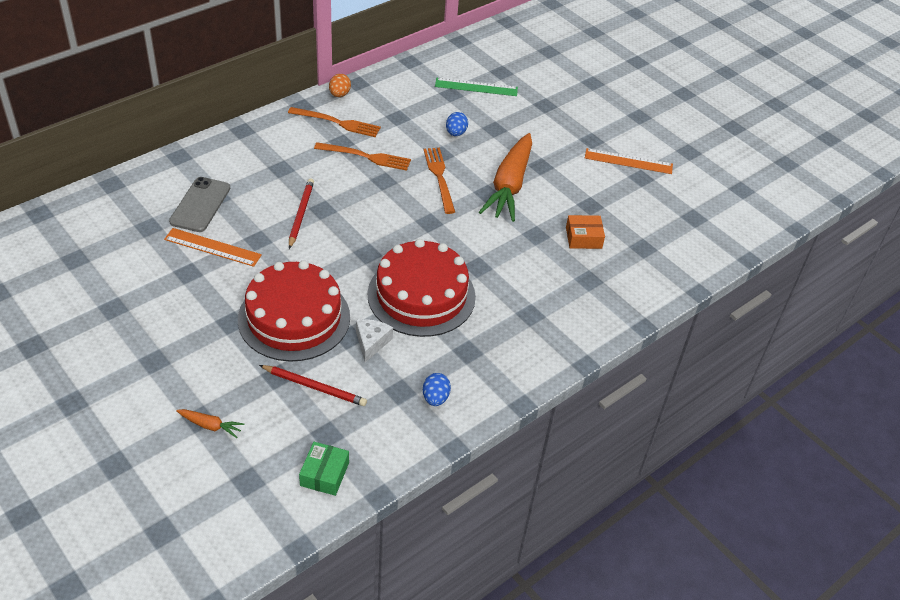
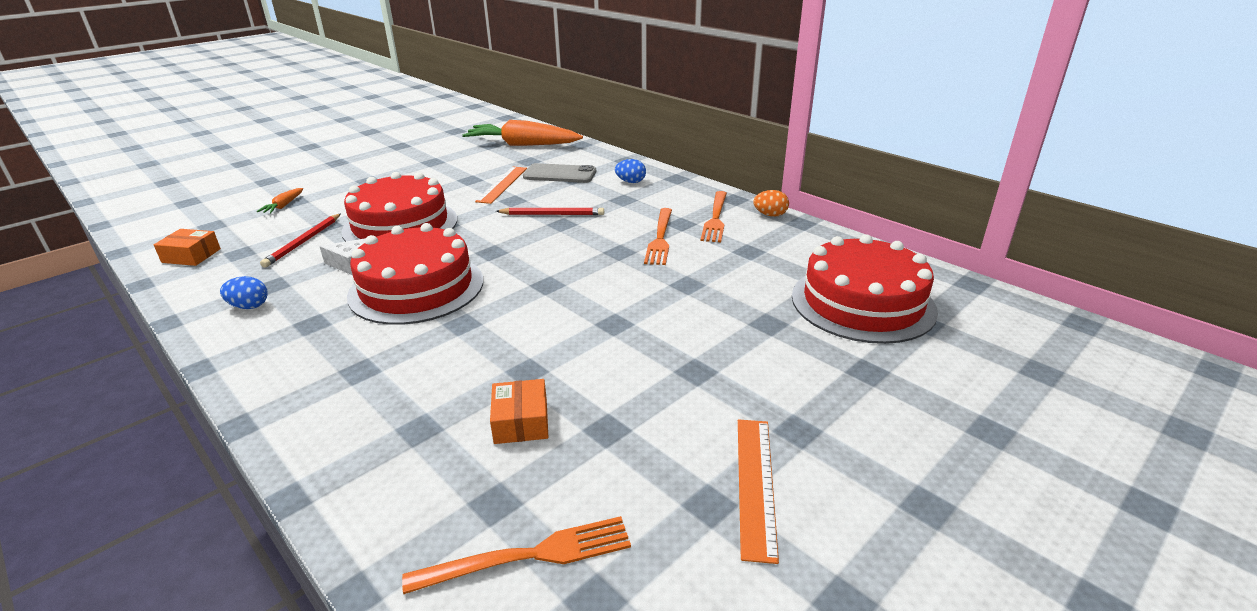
camera: 90 degrees right, 15 degrees down
(324, 474) = (191, 256): green box -> orange box
(439, 177) = (637, 286): orange fork -> orange fork (529, 556)
(456, 133) = (739, 292): blue egg -> blue egg (631, 182)
(476, 87) = (862, 303): green ruler -> red cake
(509, 186) = (635, 342): orange carrot -> orange carrot (522, 145)

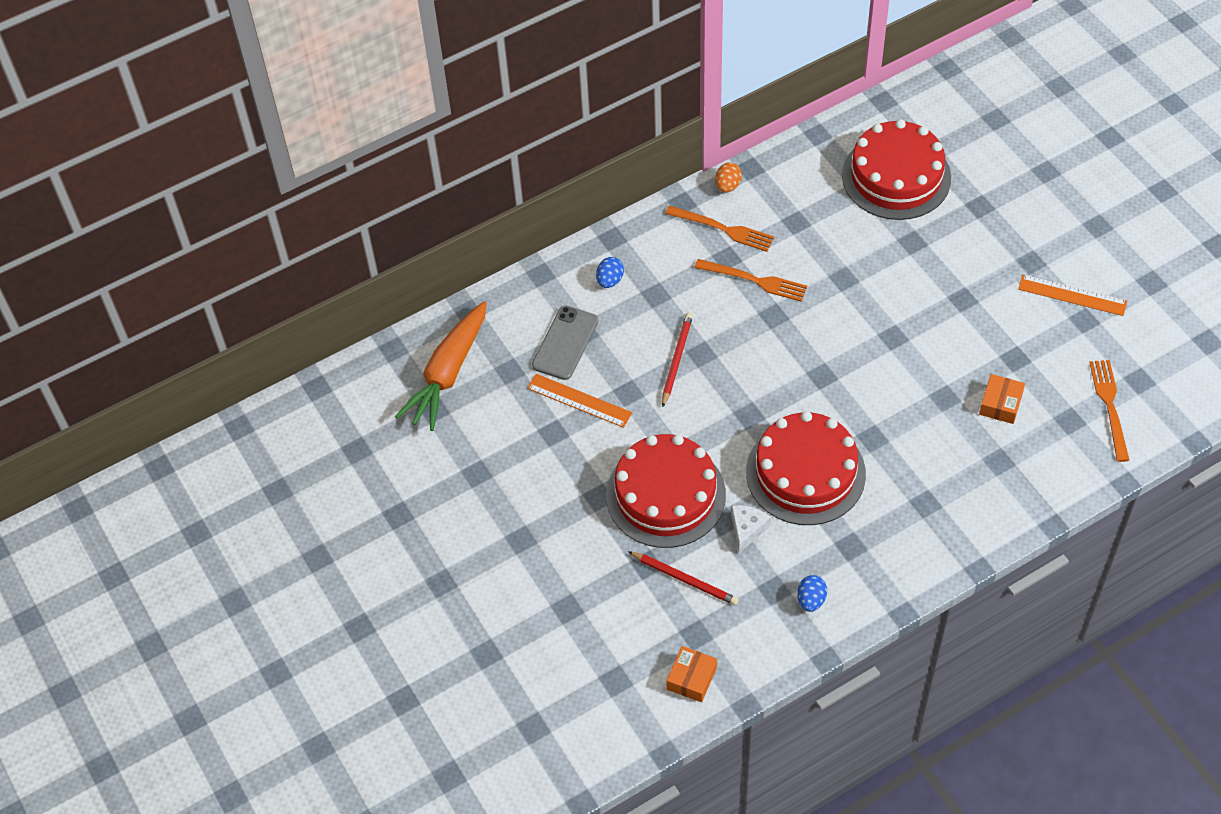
camera: 75 degrees left, 25 degrees up
(283, 206) = (579, 617): orange carrot -> none
(521, 421) = (1000, 404): orange box -> orange box turned 75 degrees counterclockwise

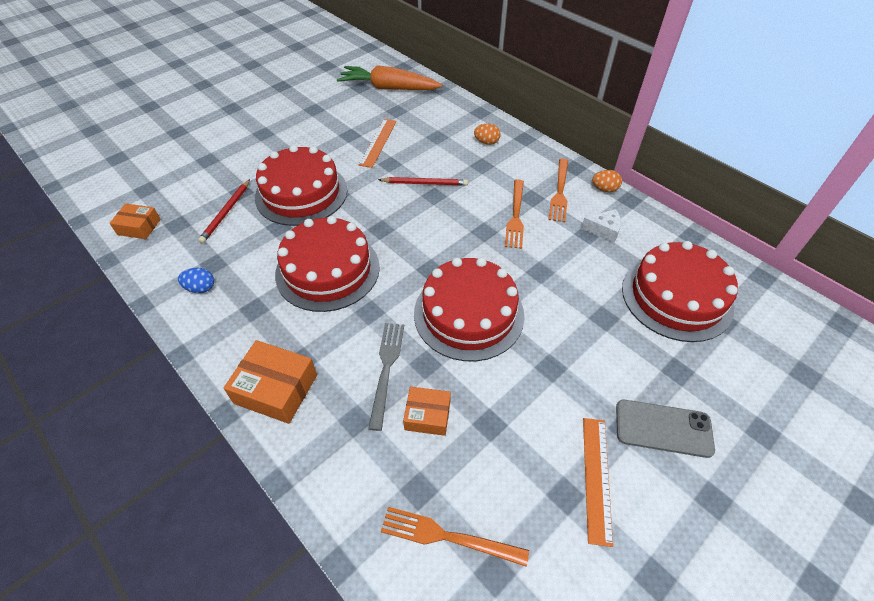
camera: 75 degrees right, 5 degrees down
(565, 343) = (425, 130): grey phone -> grey phone (663, 428)
(610, 280) = (486, 142): blue egg -> orange egg
(747, 529) = (271, 241): white cheese -> white cheese (604, 230)
(889, 351) = (468, 314): none -> red cake
(946, 430) = (386, 369): none -> grey fork
(956, 525) = (276, 389): none -> orange box
(1109, 406) = (447, 536): orange fork -> orange fork turned 150 degrees counterclockwise

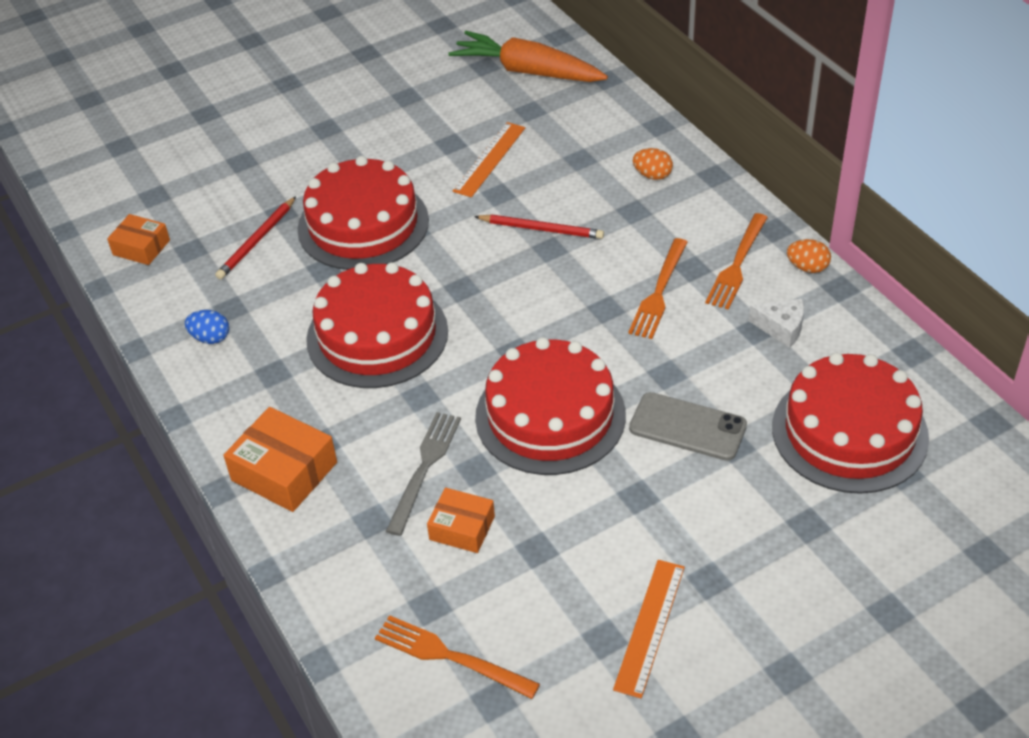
camera: 15 degrees right, 5 degrees down
(663, 428) = (758, 587): grey phone -> grey phone (687, 427)

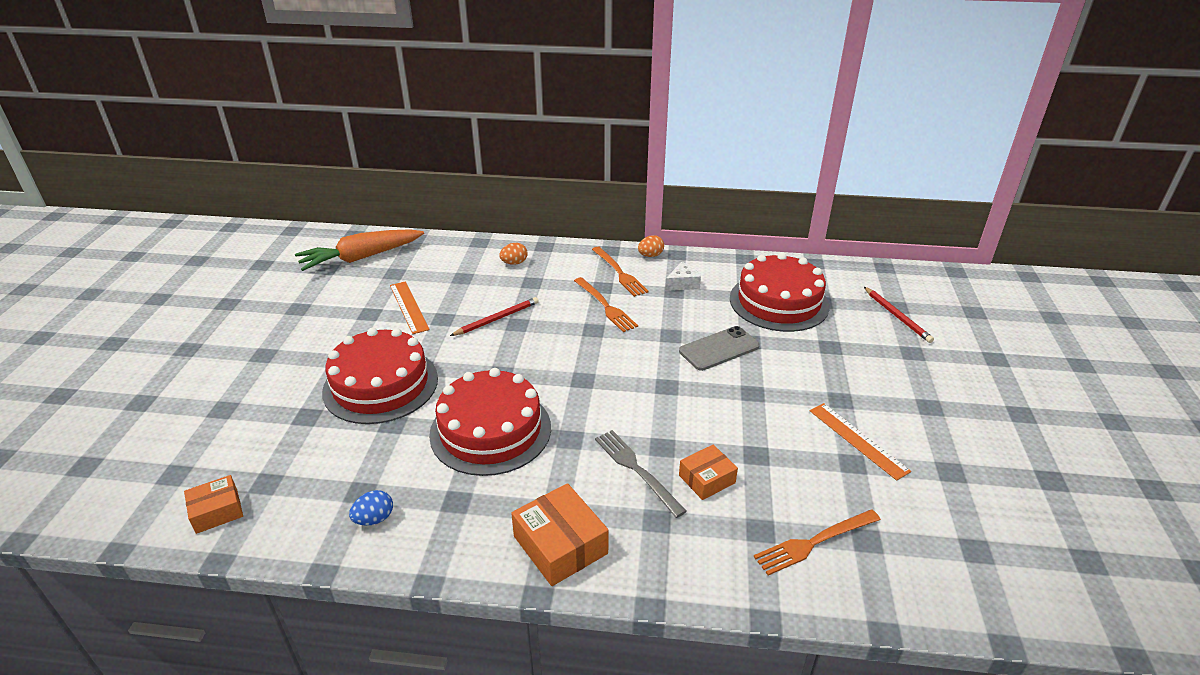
camera: 55 degrees left, 10 degrees down
(257, 241) = (314, 442): red pencil -> red pencil (897, 316)
(284, 471) = (560, 545): orange box -> orange box turned 75 degrees clockwise
(550, 416) = (653, 393): red cake -> none

